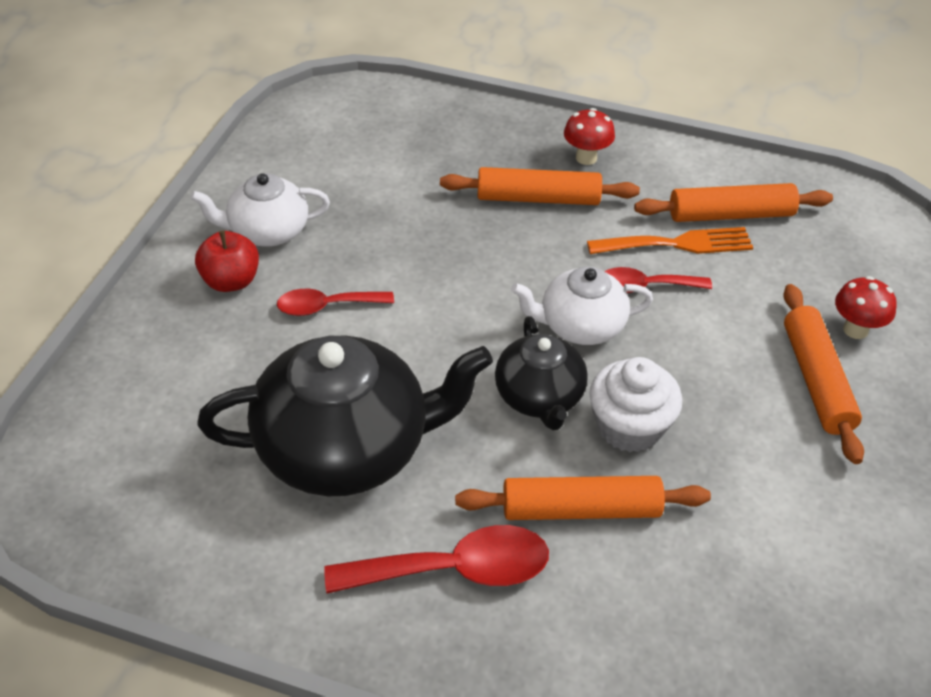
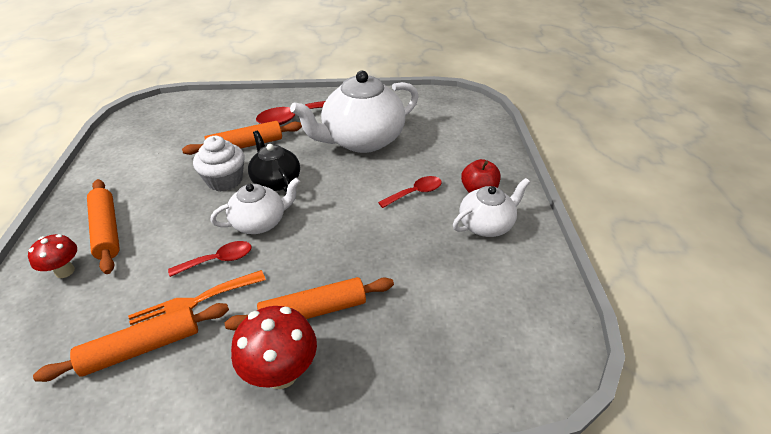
camera: 160 degrees right, 5 degrees down
(346, 449) = (362, 140): black teapot -> white teapot
(586, 158) = (281, 373): red mushroom -> red mushroom, size x1.60

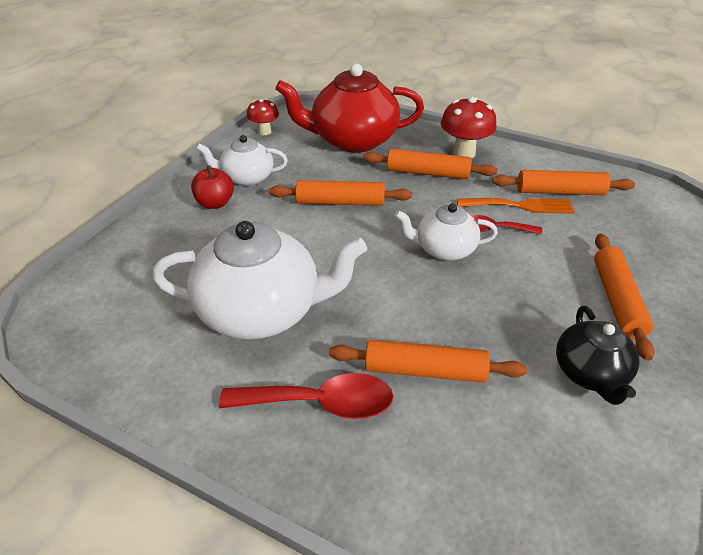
camera: 150 degrees left, 0 degrees up
(65, 271) = (648, 269): red mushroom -> red mushroom (264, 131)
(224, 180) = (470, 317): white cupcake -> none
(276, 181) = (407, 291): black teapot -> black teapot (590, 373)
(378, 233) = (340, 202): none -> orange rolling pin
(415, 193) = (273, 223): red spoon -> none
(438, 331) = (353, 140): none -> red teapot

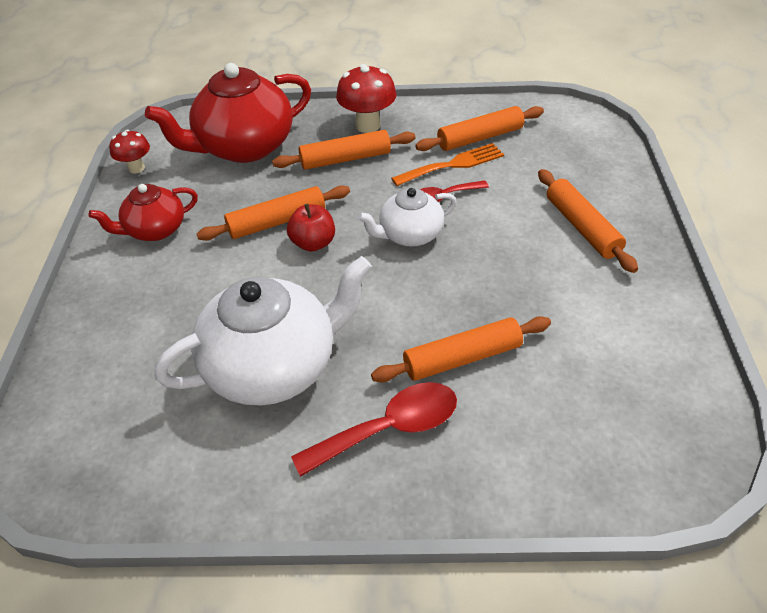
camera: 25 degrees left, 5 degrees up
(215, 203) = (139, 271): red apple -> red apple (313, 243)
(247, 178) = (155, 230): white teapot -> red teapot
(590, 373) = (595, 302): black teapot -> none

